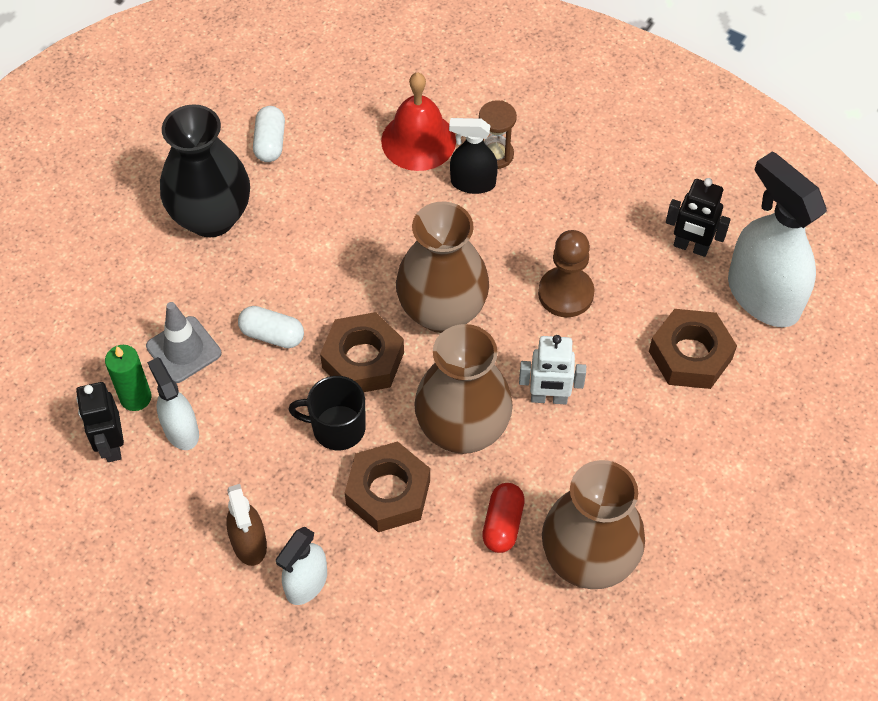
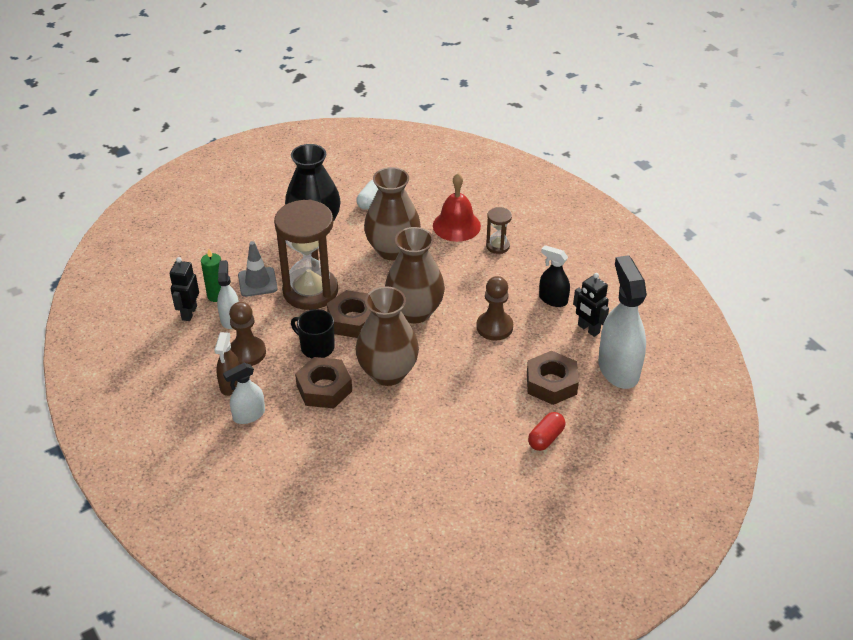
camera: 25 degrees right, 15 degrees down
(241, 479) = (247, 353): none -> brown pawn
(272, 335) = (310, 291): white capsule -> brown hourglass
(472, 183) = (475, 255): black spray bottle -> black spray bottle (553, 299)
(503, 524) = (380, 428): red capsule -> red capsule (546, 438)
(549, 398) = (449, 375): white robot -> none
(588, 559) = (419, 464): brown vase -> brown vase (393, 250)

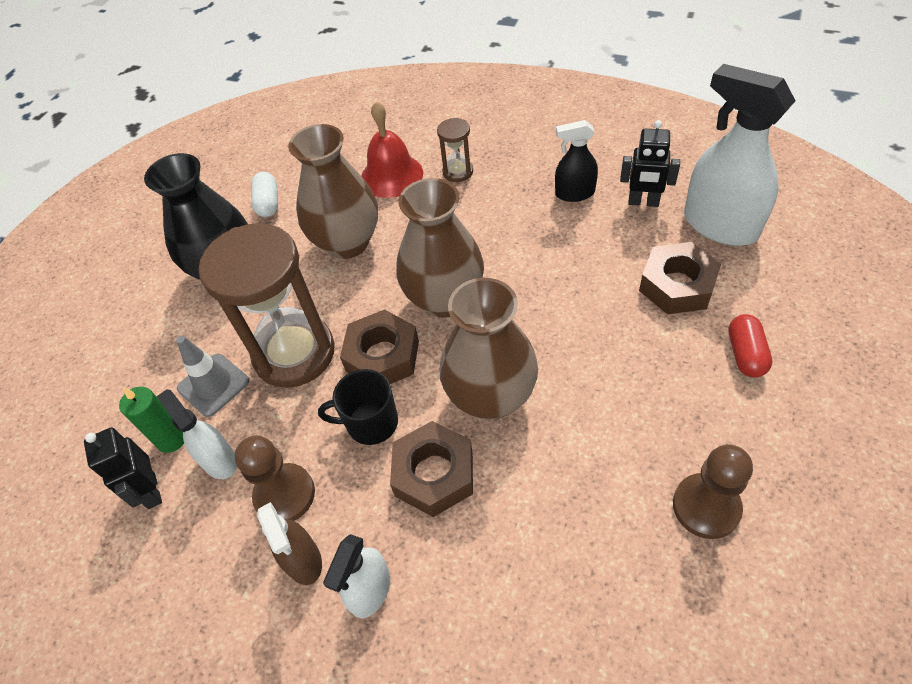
camera: 30 degrees left, 10 degrees up
(494, 327) = (549, 261): brown pawn -> brown pawn (706, 507)

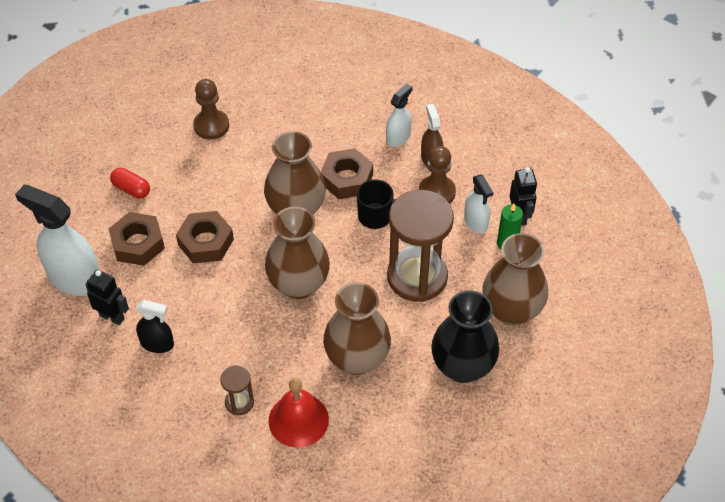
camera: 170 degrees left, 0 degrees up
(167, 347) = (511, 310): none -> brown vase
(213, 385) = (477, 271): grey traffic cone -> none
(268, 203) = (418, 427): white capsule -> none
(382, 356) = (356, 256): brown nut -> brown nut (206, 242)
(720, 225) = (74, 278): white spray bottle -> white spray bottle turned 150 degrees clockwise
(745, 354) = (131, 189): red capsule -> red capsule turned 75 degrees counterclockwise

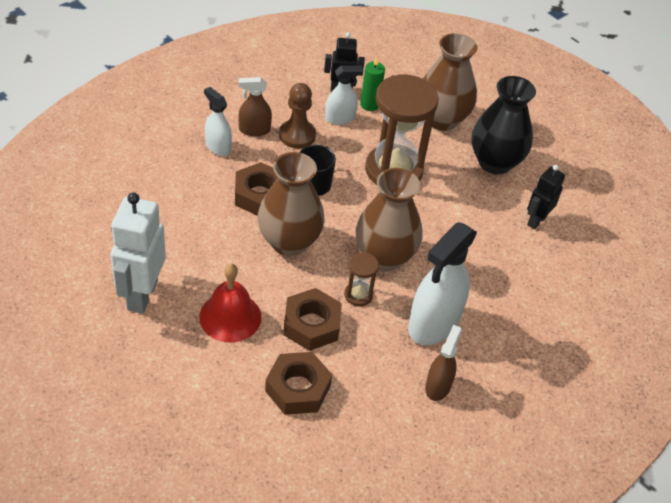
camera: 85 degrees left, 5 degrees down
(74, 278) = (333, 458): white spray bottle -> white spray bottle (433, 324)
(112, 317) = (395, 425): black robot -> black robot (536, 220)
(131, 189) = (213, 385): red capsule -> none
(157, 344) = (438, 386): black spray bottle -> brown spray bottle
(211, 126) = (141, 295): brown pawn -> white robot
(239, 402) = (516, 326): brown hourglass -> brown hourglass (358, 295)
(298, 420) = (539, 284): red bell -> red bell (230, 317)
(357, 359) = (477, 230): brown vase -> none

